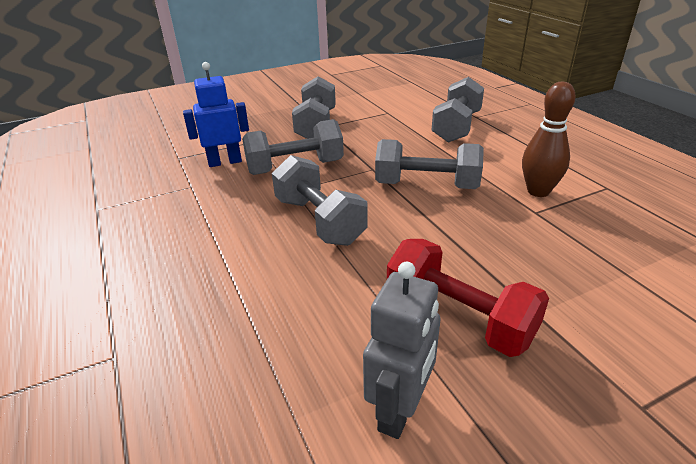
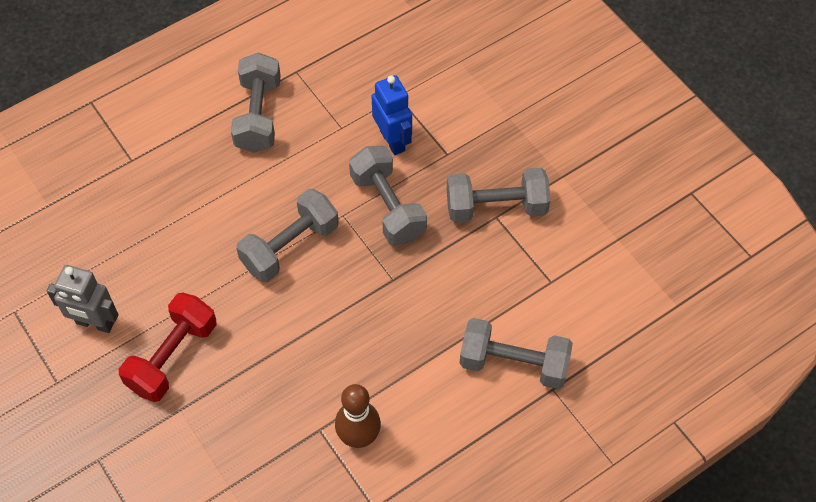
camera: 80 degrees right, 25 degrees up
(426, 185) = (361, 332): grey dumbbell -> grey dumbbell (258, 115)

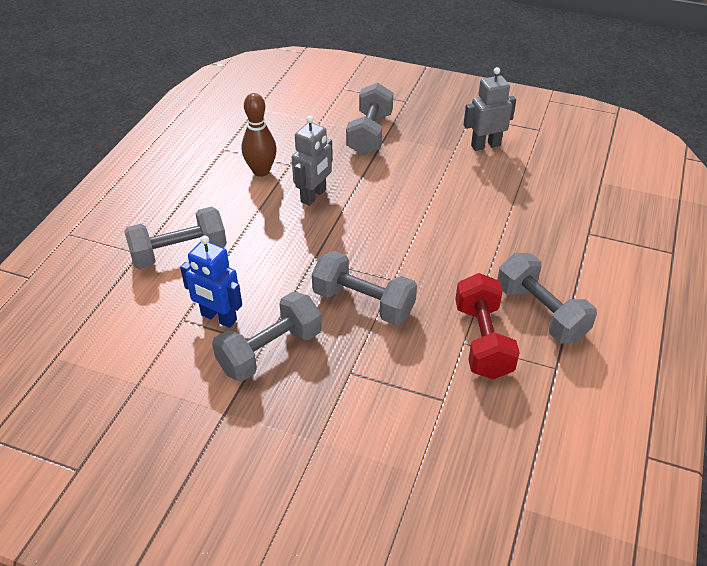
camera: 145 degrees right, 15 degrees down
(172, 357) = (419, 153): red dumbbell -> red dumbbell (482, 341)
(290, 246) = (411, 240): grey dumbbell -> grey dumbbell (370, 134)
(332, 362) = (313, 196): none -> grey robot
(392, 140) = (409, 356): blue robot -> blue robot (218, 318)

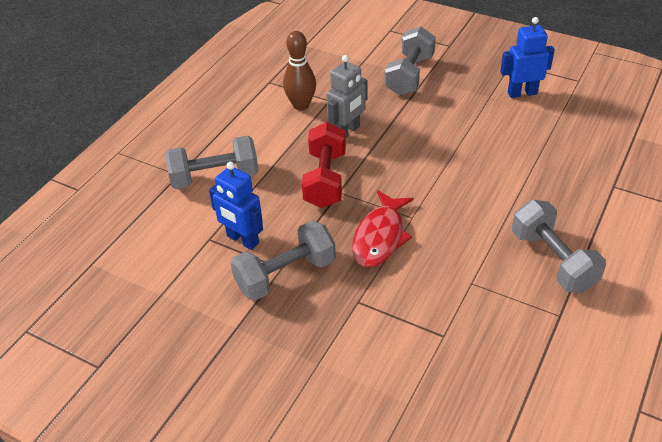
camera: 10 degrees right, 0 degrees up
(363, 303) = (380, 237): grey dumbbell -> red fish
(482, 341) = (490, 283): red dumbbell -> red dumbbell (325, 179)
(485, 145) = (522, 93): grey robot -> blue robot

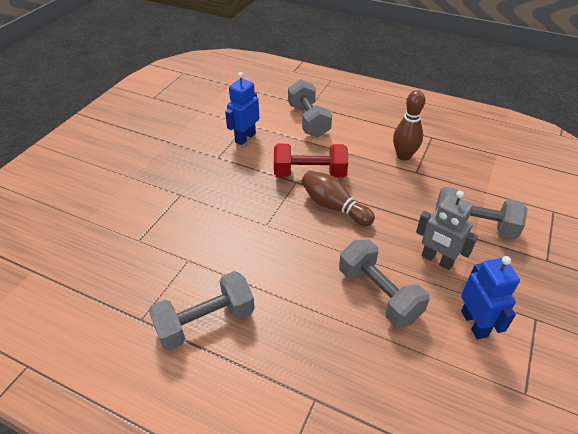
camera: 85 degrees right, 0 degrees up
(285, 275) = (210, 159): grey dumbbell -> grey dumbbell (378, 294)
(347, 132) = (373, 184): grey robot -> grey robot (437, 260)
(380, 237) = (243, 205): red fish -> none
(383, 163) = (334, 206): none -> brown bowling pin

